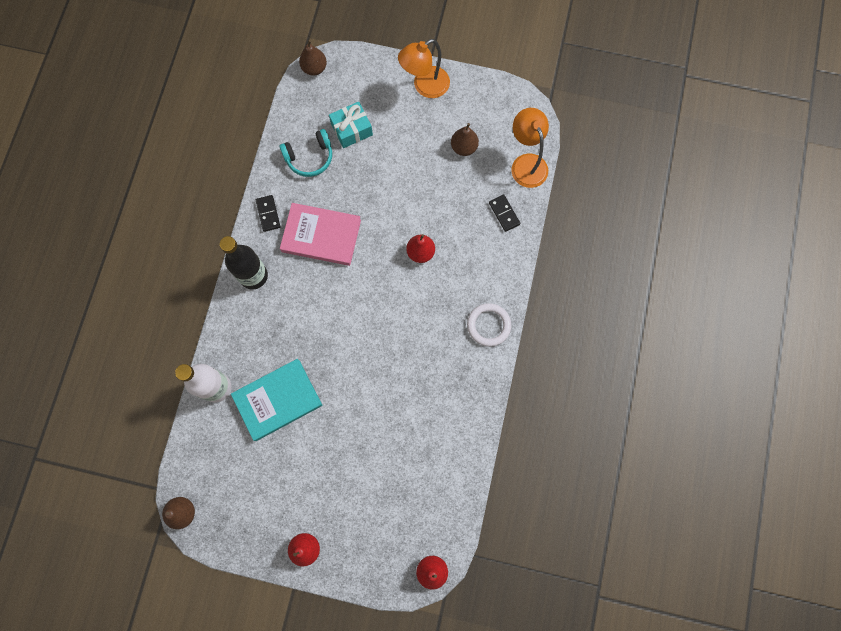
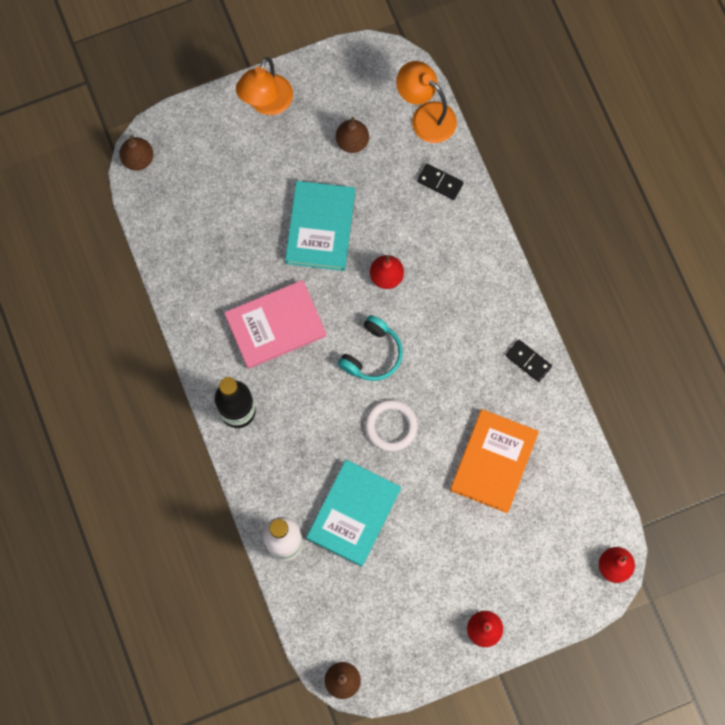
camera: 35 degrees left, 0 degrees up
(268, 214) = (205, 340): black domino -> black domino (528, 361)
(310, 158) = (204, 255): turquoise headphones -> turquoise headphones (372, 354)
(351, 129) = (225, 197): turquoise gift -> none
(400, 190) = (320, 227): none -> turquoise book
(400, 432) = (493, 461): none -> orange book
(488, 325) = (503, 302): white ring -> white ring (391, 426)

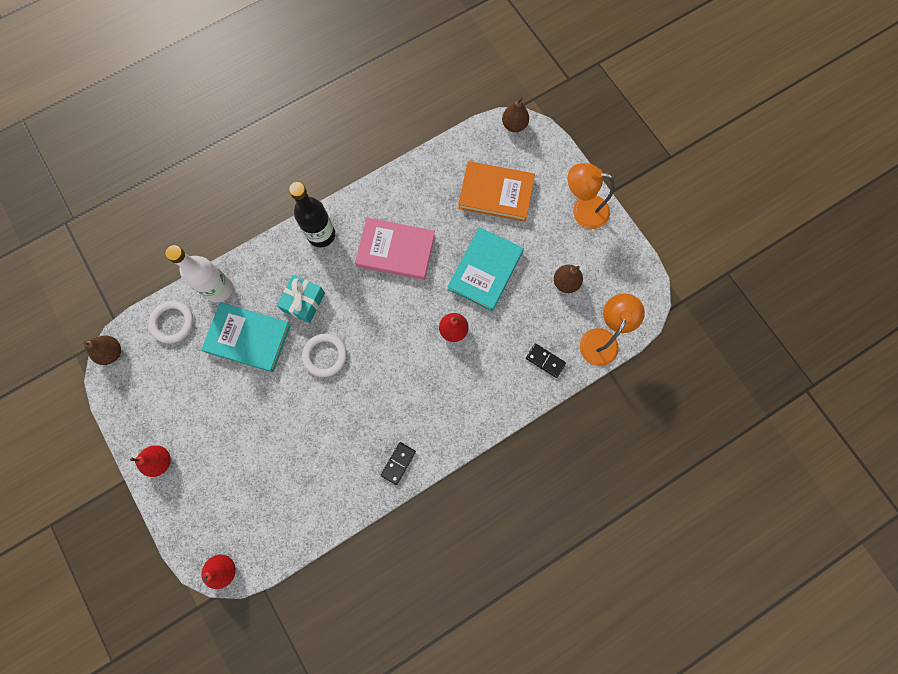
camera: 80 degrees right, 0 degrees up
(275, 326) = (395, 250): pink book -> pink book turned 45 degrees counterclockwise
(318, 603) = (172, 322): none -> white ring
(320, 227) = (485, 270): turquoise book -> turquoise book turned 60 degrees counterclockwise
(320, 443) = (303, 302): none -> turquoise gift
(372, 354) = (384, 330): turquoise headphones -> none
(440, 182) = (545, 361): black domino -> black domino turned 75 degrees counterclockwise
(493, 461) = (305, 446): orange book -> orange book (496, 193)

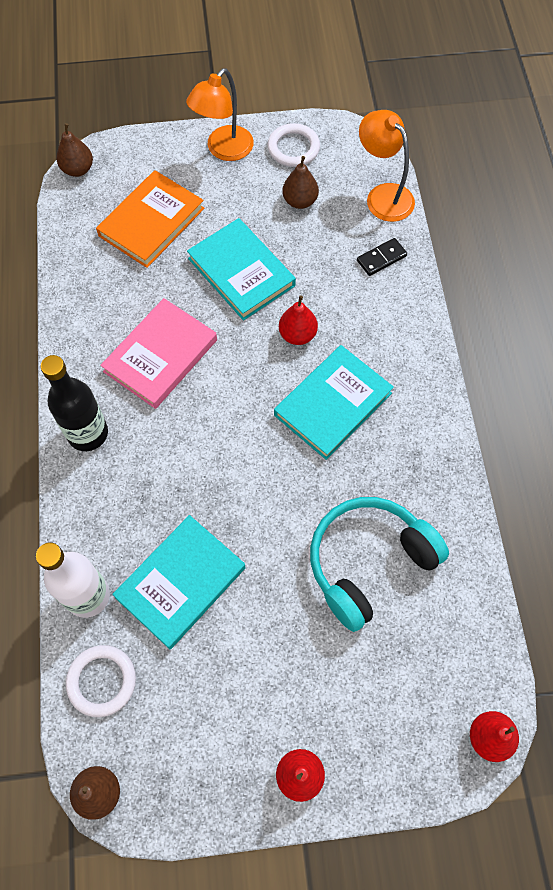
camera: 65 degrees left, 10 degrees down
(303, 302) = (168, 491): turquoise gift -> none
(308, 447) = (368, 562): none -> turquoise headphones
(325, 355) = (255, 493): white ring -> white ring (293, 148)
(398, 463) = (435, 461): black domino -> none
(411, 376) = (332, 404): none -> turquoise book

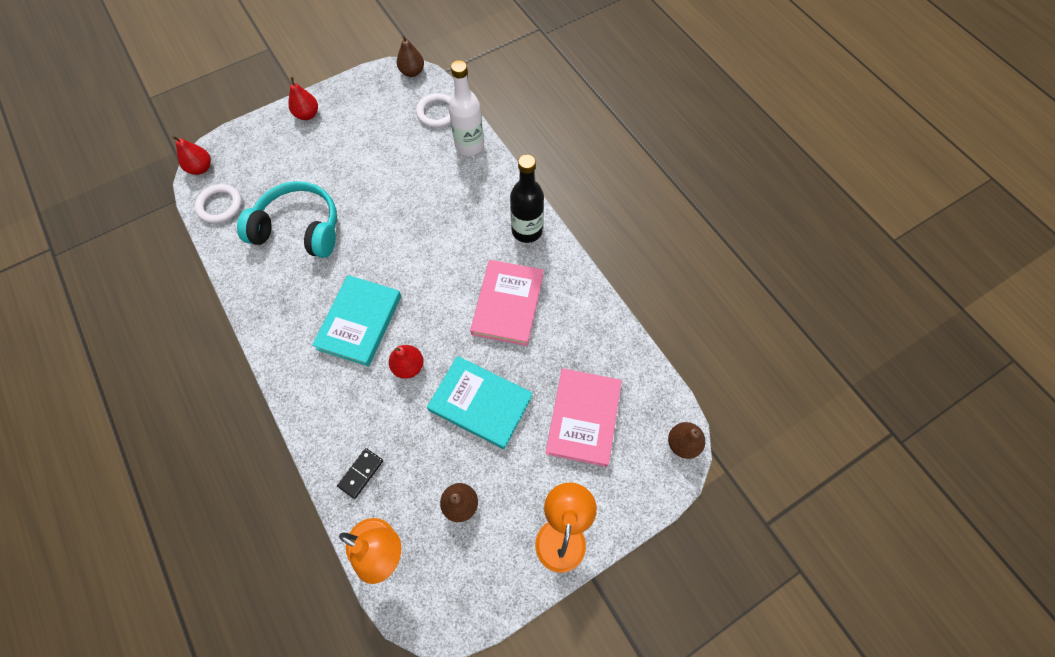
camera: 155 degrees right, 0 degrees up
(151, 222) = (583, 418): orange book -> pink book
(181, 583) = (416, 173): turquoise book -> none
(293, 148) = (494, 570): white ring -> white ring (220, 206)
(368, 562) = (299, 228): turquoise headphones -> turquoise headphones turned 105 degrees counterclockwise

